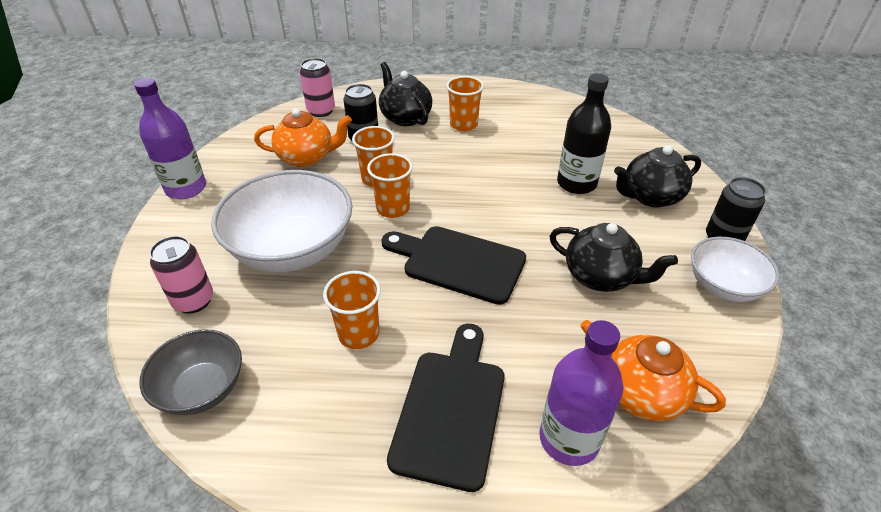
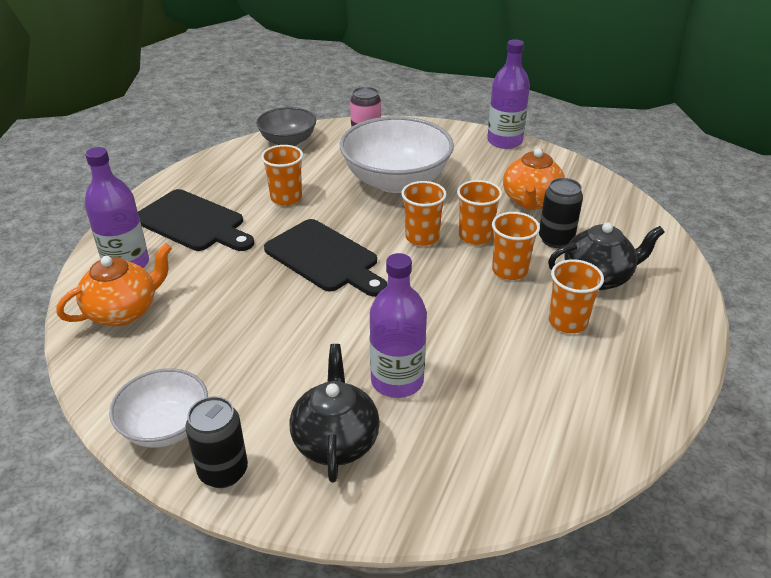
camera: 110 degrees right, 5 degrees down
(321, 111) = (627, 220): pink can -> none
(418, 155) = (509, 270): none -> orange cup
(458, 262) = (325, 258): black cutting board -> black cutting board turned 90 degrees clockwise
(576, 183) = (397, 381): black bottle -> purple bottle
(600, 277) = (246, 339): black teapot -> none

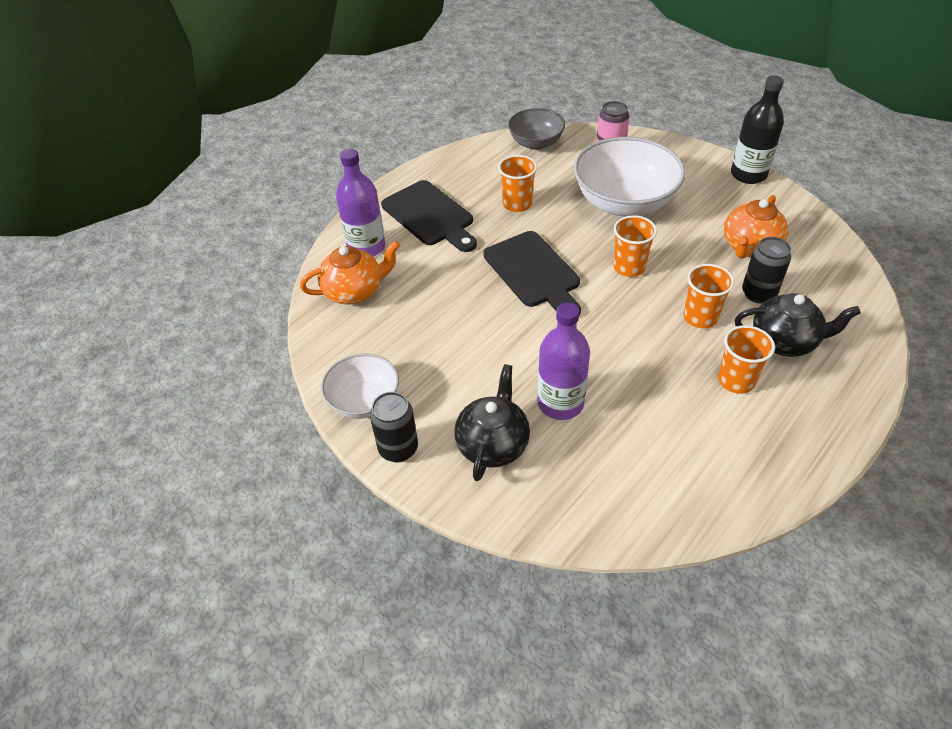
camera: 20 degrees right, 10 degrees up
(475, 236) = (680, 275): orange cup -> none
(504, 141) = (748, 174): purple bottle -> black bottle

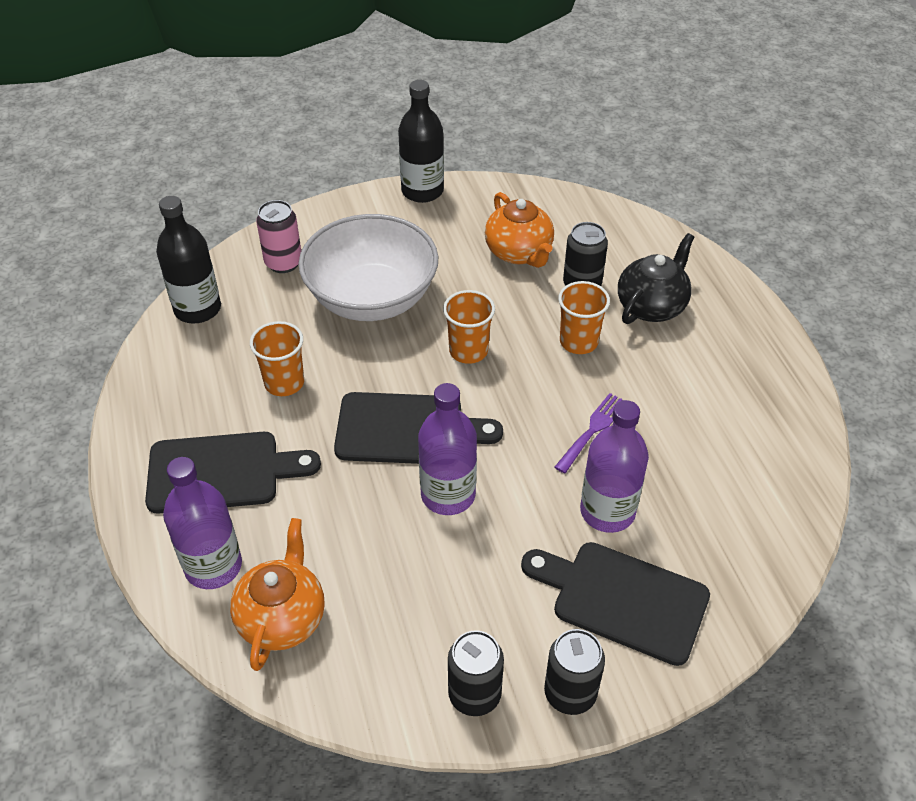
camera: 60 degrees left, 0 degrees up
(364, 401) = (474, 695): white bowl -> black can
(493, 444) = (622, 599): black teapot -> black cutting board
(500, 316) = (448, 495): none -> purple bottle
(536, 143) = (197, 309): grey bowl -> black bottle
(625, 362) = (593, 430): none -> purple fork
(736, 380) = (672, 366): orange cup -> none

